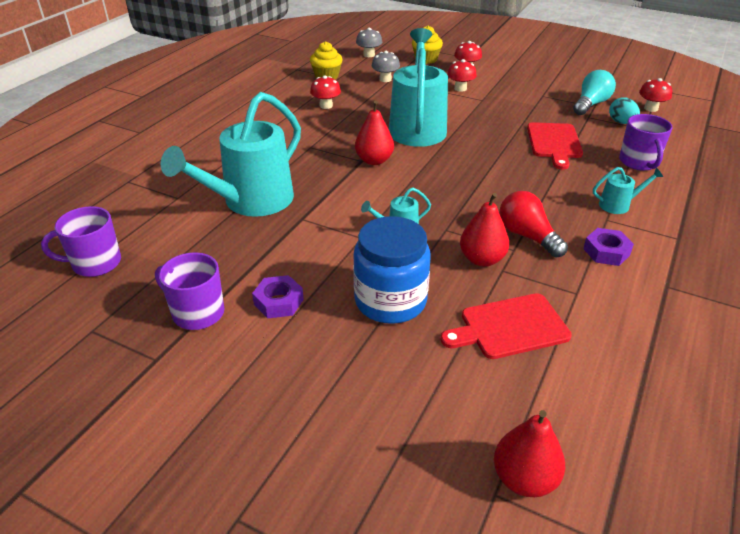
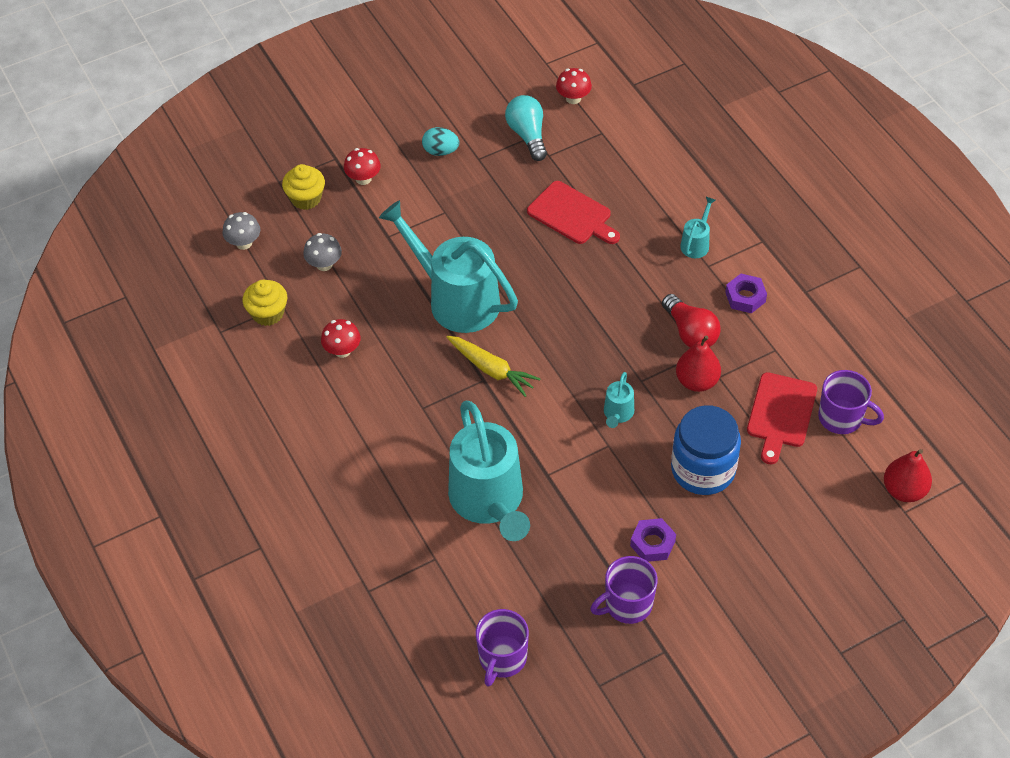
camera: 55 degrees left, 15 degrees up
(374, 160) = (492, 370): red pear -> yellow carrot
(460, 88) = (404, 213): red mushroom -> none
(527, 236) = (690, 332): red light bulb -> red light bulb turned 120 degrees counterclockwise
(621, 122) = (579, 140): turquoise egg -> turquoise egg (440, 151)
(639, 162) = (650, 181): purple mug -> purple mug (842, 418)

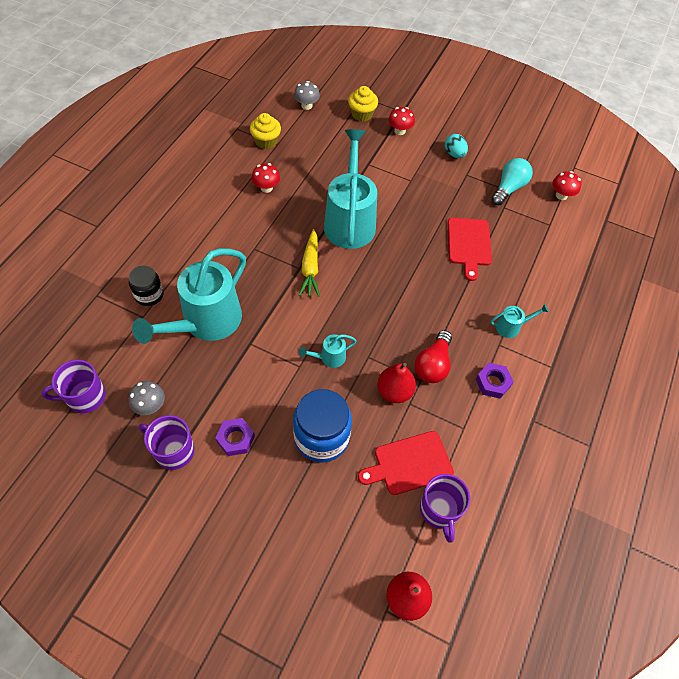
camera: 50 degrees right, 5 degrees up
(324, 264) = (322, 147): grey mushroom -> grey mushroom (150, 406)
(409, 538) = (149, 295): none -> black jar

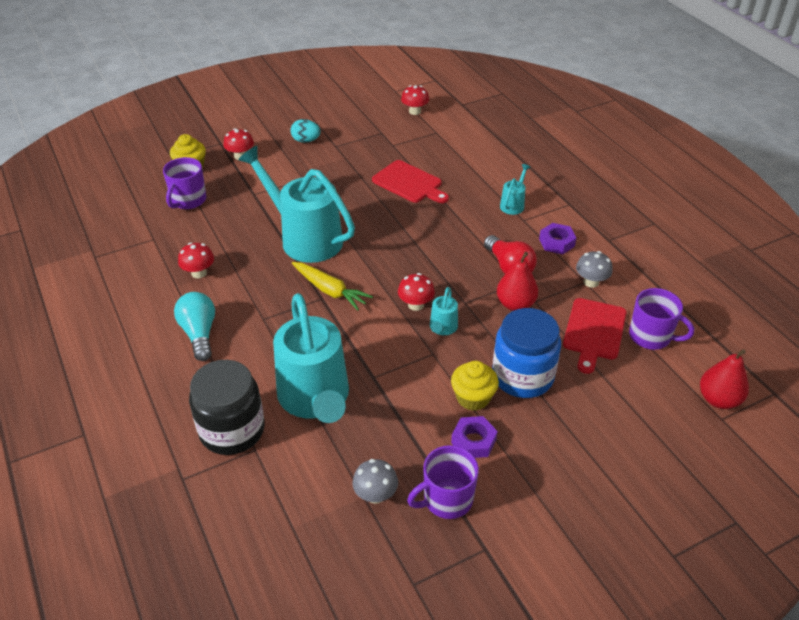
camera: 50 degrees left, 15 degrees down
(85, 397) = (311, 552): purple mug -> purple mug (188, 200)
(149, 295) = (232, 430): black jar -> black jar, size x1.71
(266, 141) = (140, 244): yellow cupcake -> yellow cupcake (473, 398)
(306, 105) = (132, 195): grey mushroom -> grey mushroom (591, 282)
(339, 327) = (416, 305): none -> red mushroom
(508, 188) = (377, 132): turquoise light bulb -> turquoise light bulb (199, 333)

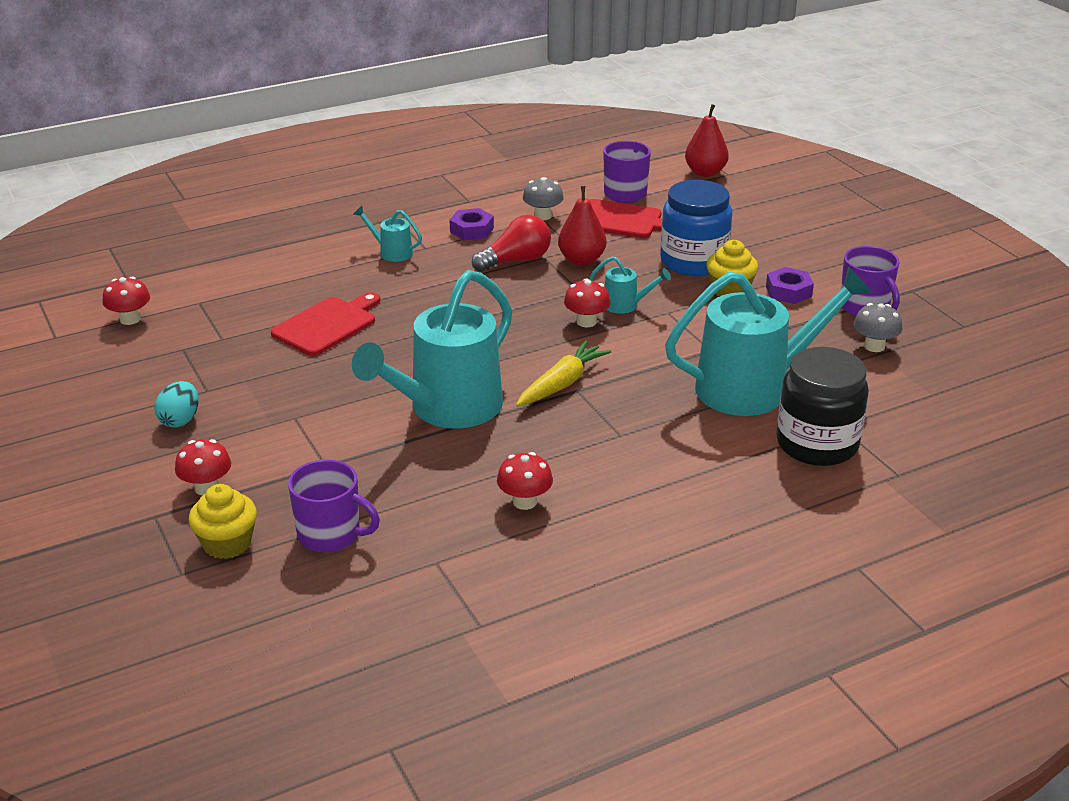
camera: 90 degrees left, 10 degrees down
(199, 333) = (655, 487): turquoise light bulb -> none

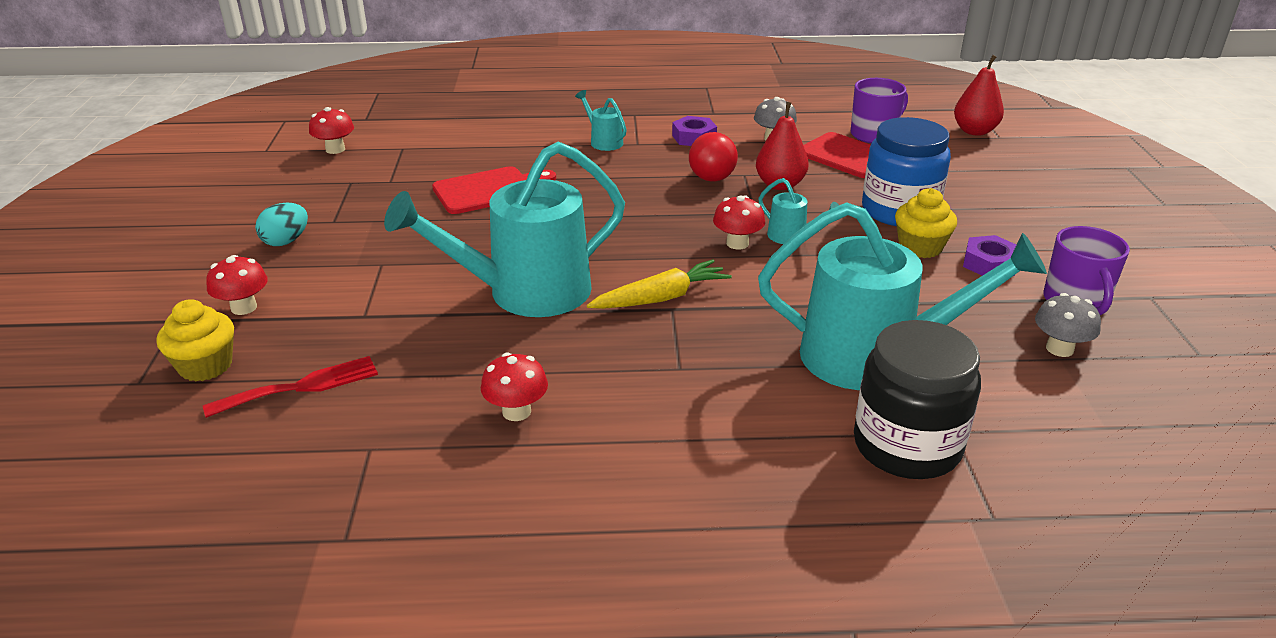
camera: 25 degrees right, 0 degrees up
(331, 535) = (301, 387): purple mug -> red fork
(516, 261) = (713, 172): red light bulb -> red light bulb turned 105 degrees clockwise

